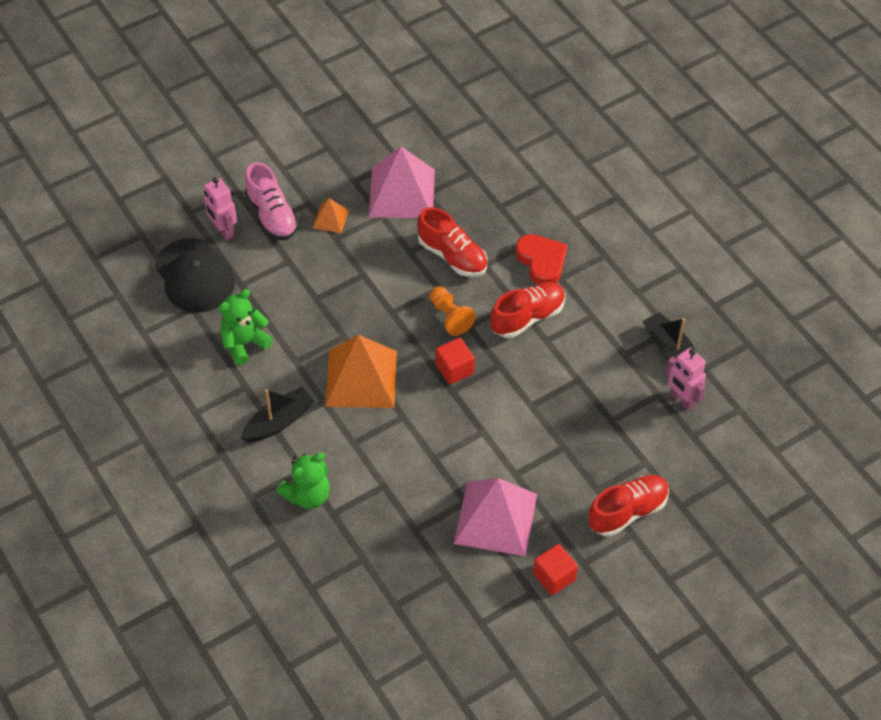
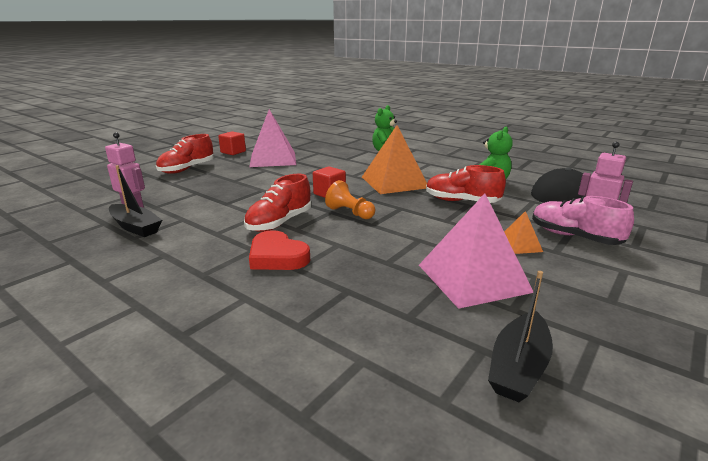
camera: 160 degrees right, 30 degrees down
(279, 421) = (429, 165): black boat -> black boat (518, 367)
(452, 256) = (374, 244): red shoe -> red shoe (461, 201)

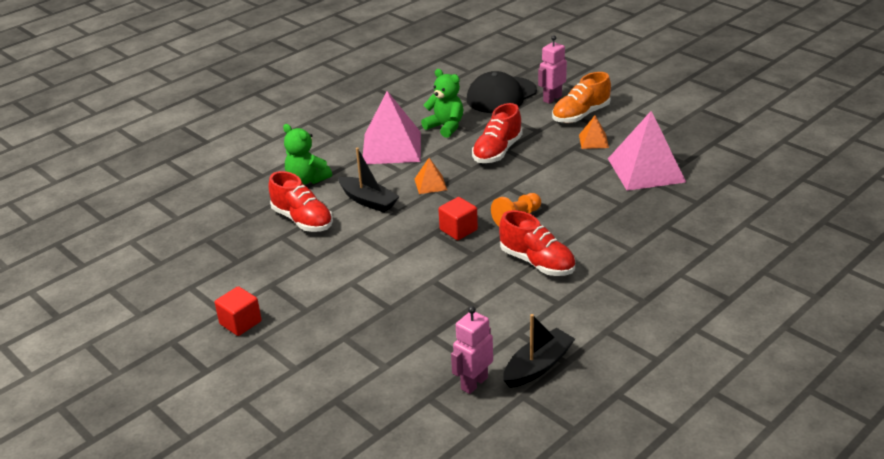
camera: 80 degrees left, 10 degrees up
(187, 169) = (321, 361): red shoe -> red shoe (302, 220)
(273, 159) = (300, 278): pink pyramid -> pink pyramid (391, 147)
(277, 256) = (611, 261): red heart -> none
(394, 182) = (430, 184): orange pyramid -> orange pyramid, size x0.47
(518, 367) = (742, 172): black boat -> black boat (368, 201)
(574, 237) = (580, 115): pink shoe -> orange shoe

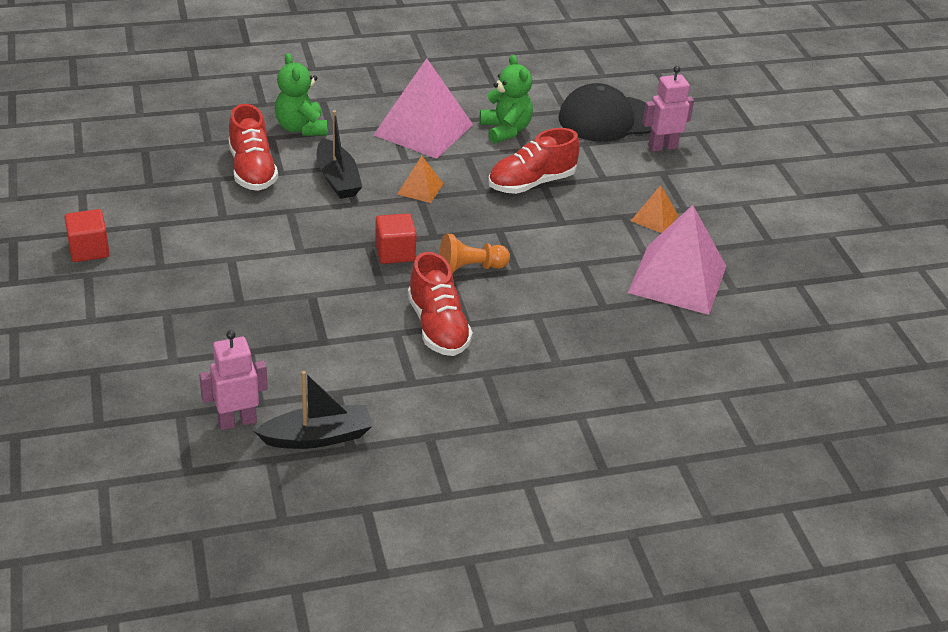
camera: 25 degrees right, 5 degrees up
(580, 115) = (674, 181): orange shoe -> none

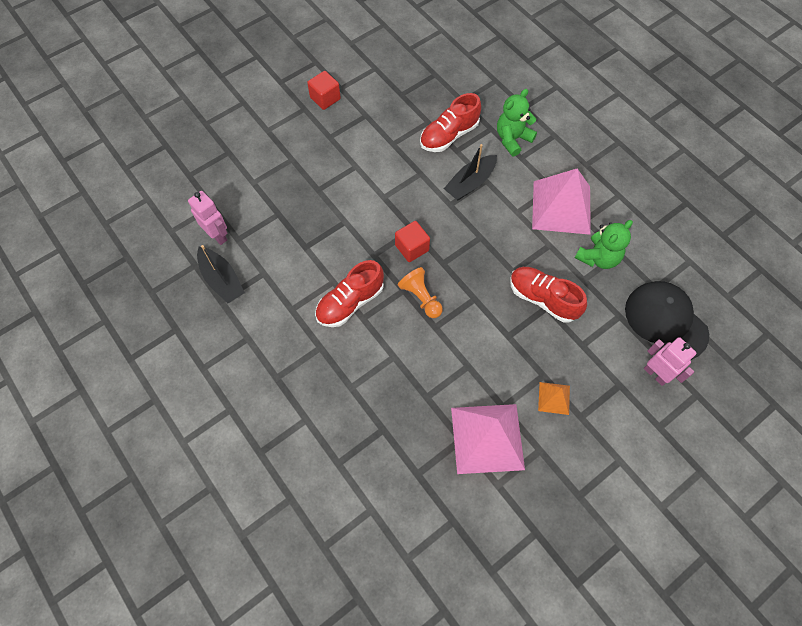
camera: 70 degrees right, 25 degrees up
(420, 188) = (490, 233): orange pyramid -> none

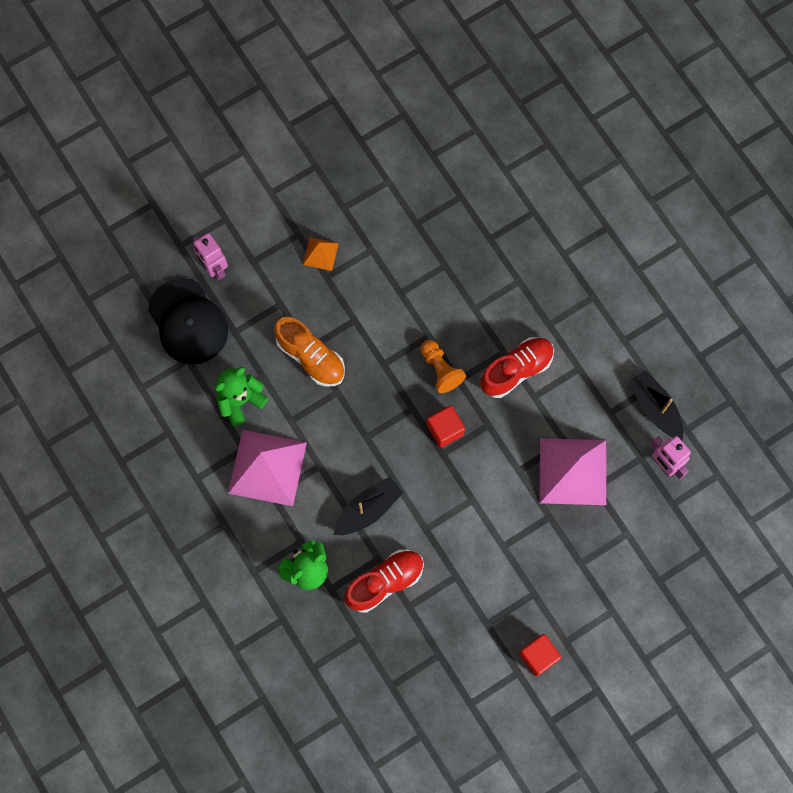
camera: 175 degrees left, 10 degrees up
(487, 438) = (391, 222): pink pyramid -> pink pyramid (572, 471)
(543, 299) = (311, 357): red shoe -> orange shoe

